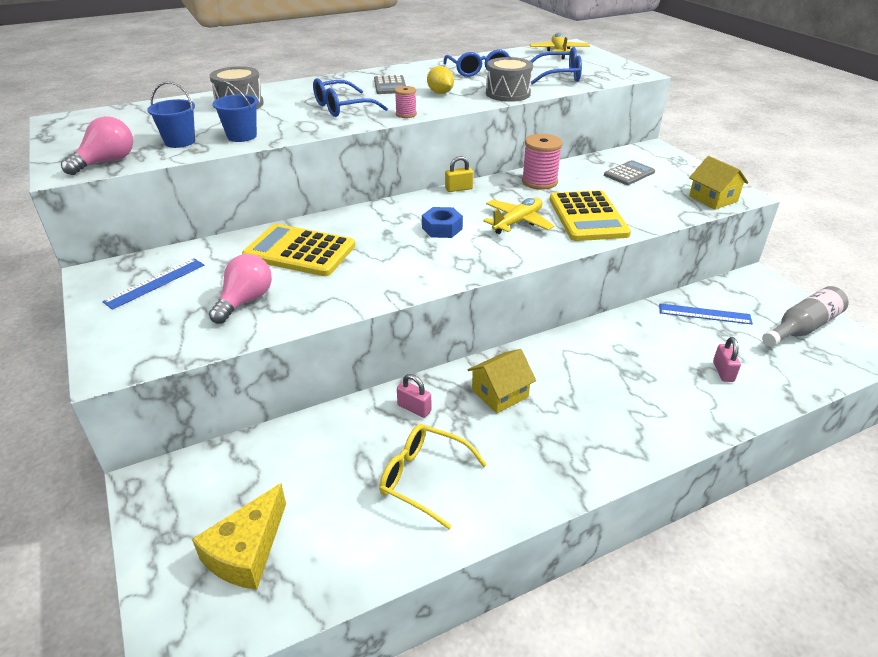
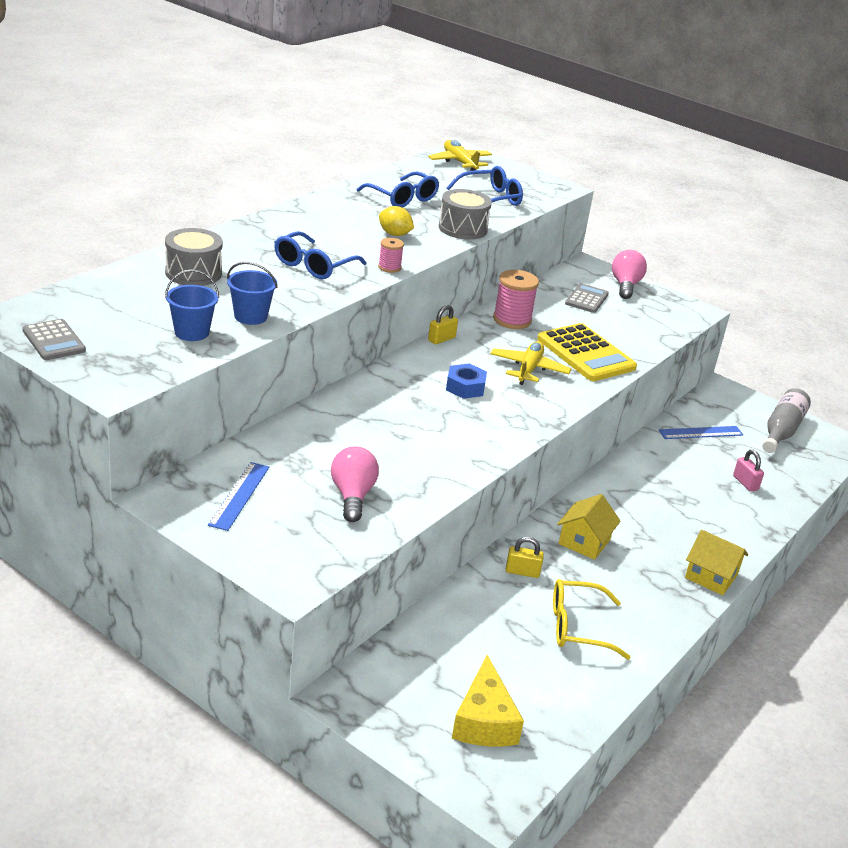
camera: 30 degrees left, 5 degrees down
(107, 162) = (145, 369): pink light bulb -> pink light bulb (625, 286)
(300, 251) = (351, 435): yellow calculator -> none
(390, 86) = (331, 229): grey calculator -> grey calculator (54, 341)
(414, 408) = (522, 572): pink padlock -> yellow padlock
(713, 199) = (676, 318): yellow house -> yellow house (711, 576)

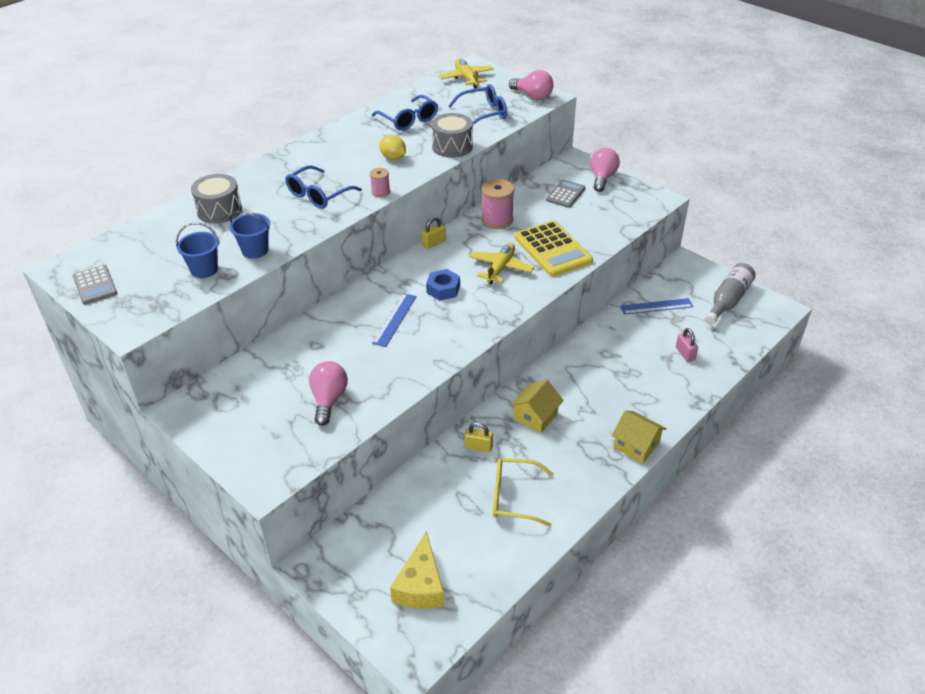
camera: 10 degrees right, 10 degrees up
(239, 495) = (239, 403): blue ruler -> blue ruler (394, 319)
(543, 186) = (532, 96): none -> pink light bulb

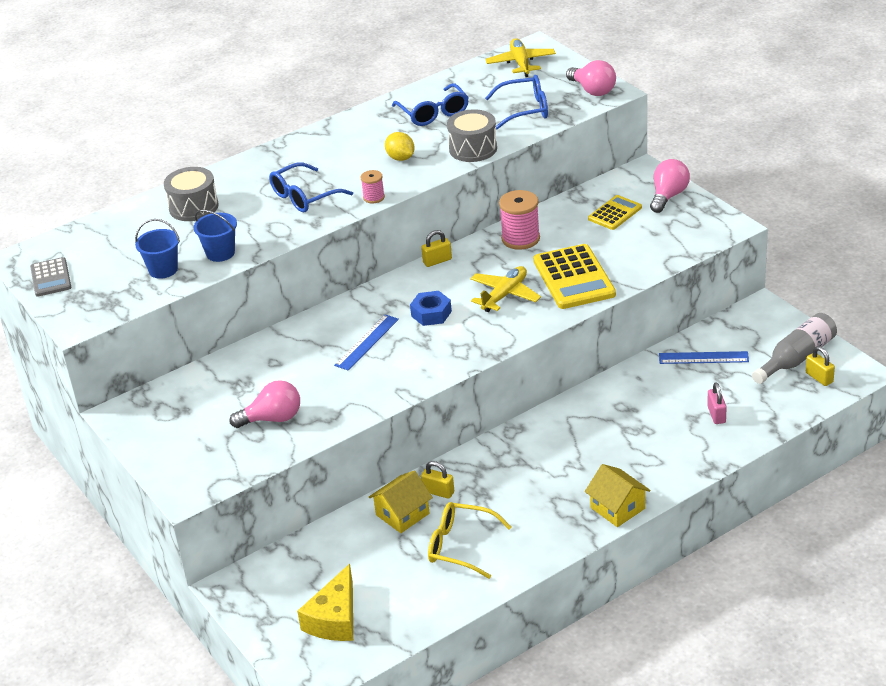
camera: 15 degrees right, 5 degrees down
(329, 400) = (272, 419): pink light bulb -> pink light bulb turned 60 degrees clockwise
(535, 416) = (513, 467): yellow house -> yellow house (402, 514)
(565, 194) = (615, 213): grey calculator -> yellow calculator
(752, 315) = (819, 378): none -> yellow padlock

